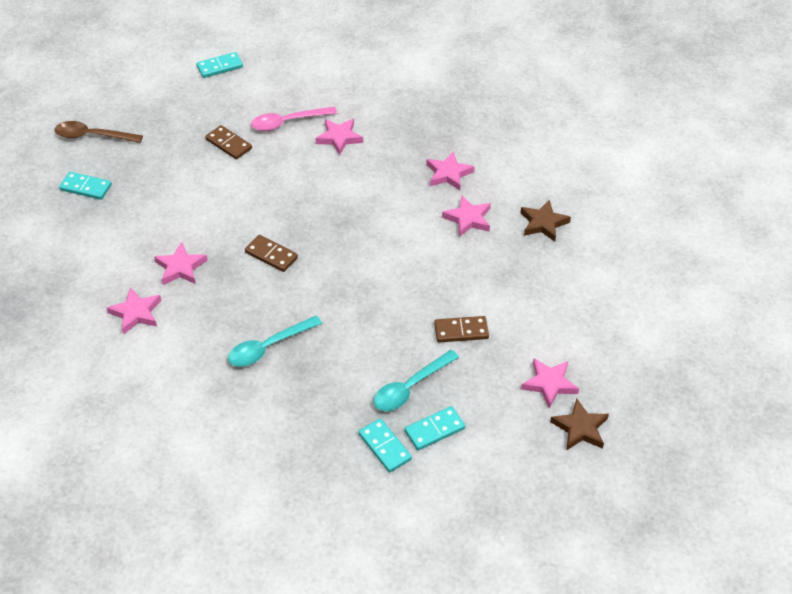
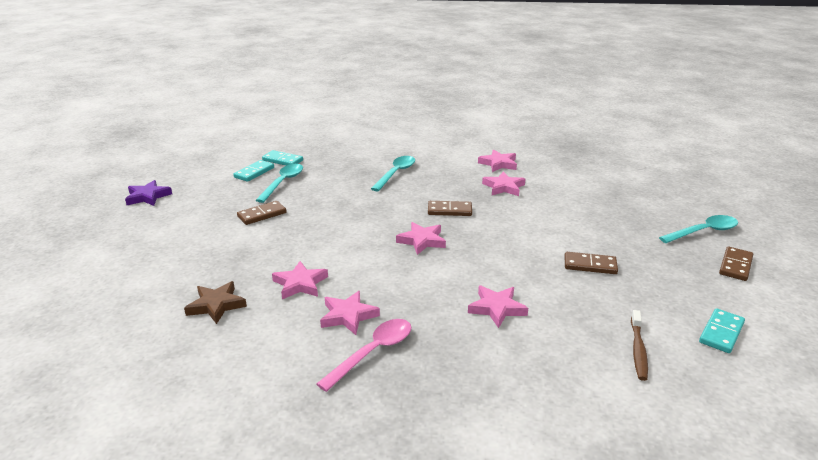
camera: 150 degrees right, 20 degrees down
(86, 187) = (641, 203): turquoise domino -> none
(92, 136) = (703, 232): brown spoon -> turquoise spoon
(126, 101) = (735, 265): none -> brown domino
(285, 78) = (638, 350): none -> brown toothbrush
(288, 122) = (566, 303): pink spoon -> pink spoon (373, 352)
(549, 384) = (177, 209): pink star -> pink star (422, 241)
(580, 428) = (148, 196): brown star -> purple star

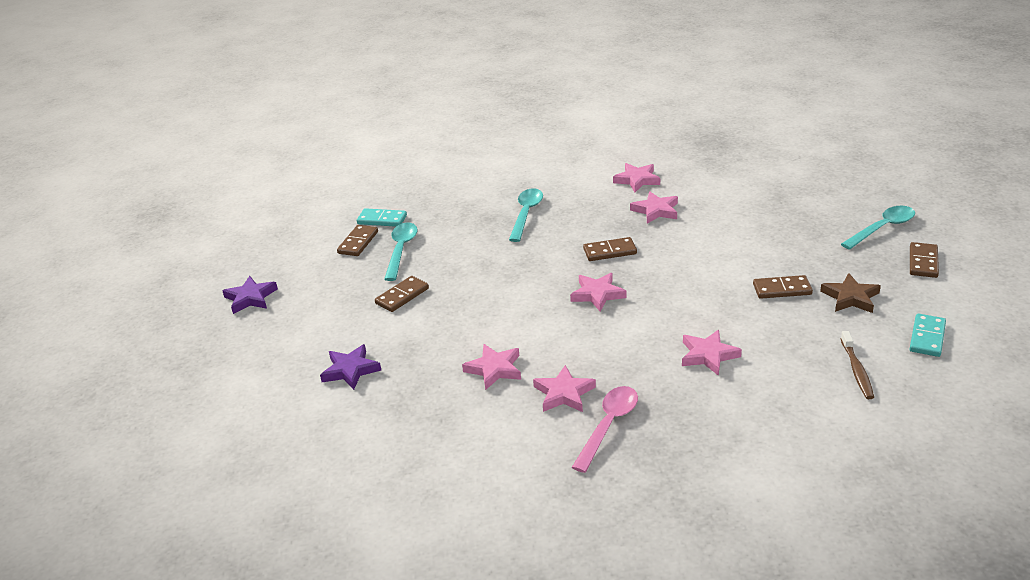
camera: 10 degrees left, 5 degrees up
(183, 262) = (350, 370): none -> purple star
(216, 305) = (420, 410): brown star -> brown star (850, 297)
(254, 172) = (358, 242): turquoise domino -> brown domino

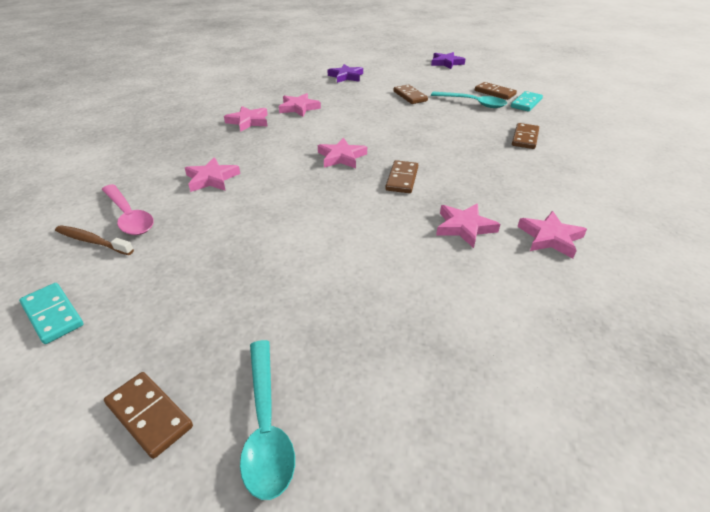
camera: 110 degrees right, 5 degrees up
(526, 214) = (501, 156): turquoise spoon -> none
(608, 425) = (202, 127): pink spoon -> pink spoon (129, 216)
(782, 289) = (243, 252): brown domino -> brown domino (525, 138)
(850, 297) = (175, 294): brown star -> none

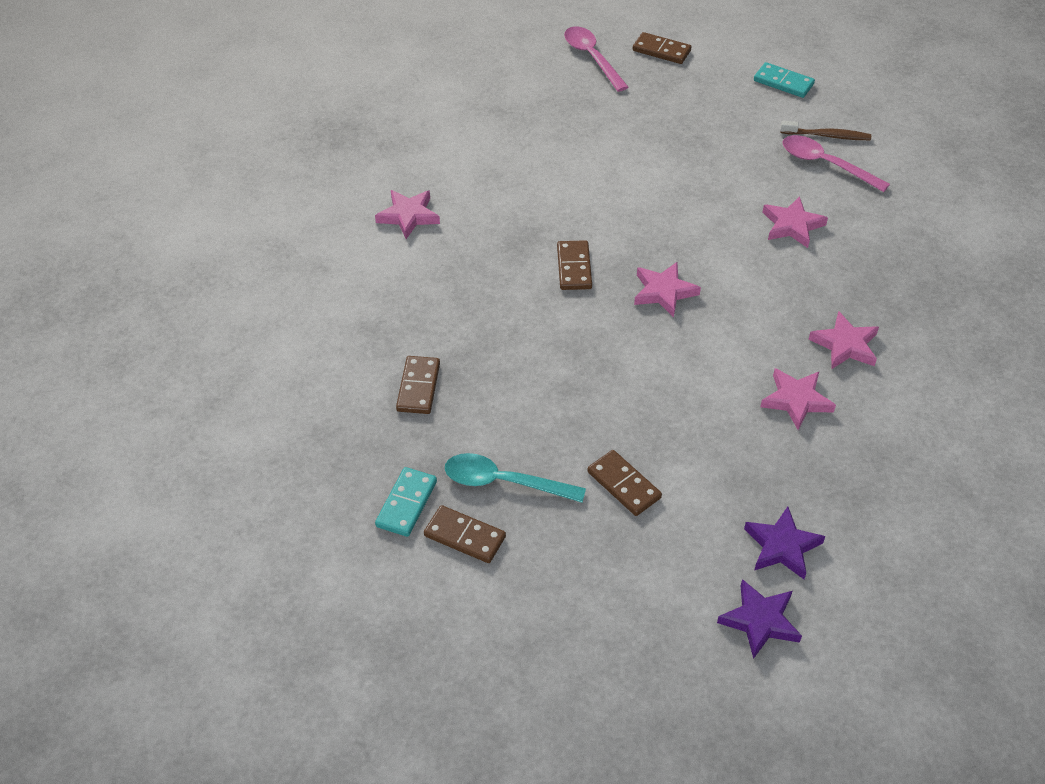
camera: 165 degrees right, 10 degrees up
(266, 426) = (592, 58): turquoise spoon -> pink spoon
(446, 63) = (584, 682): purple star -> purple star (760, 621)
(464, 227) = (492, 213): pink star -> none

